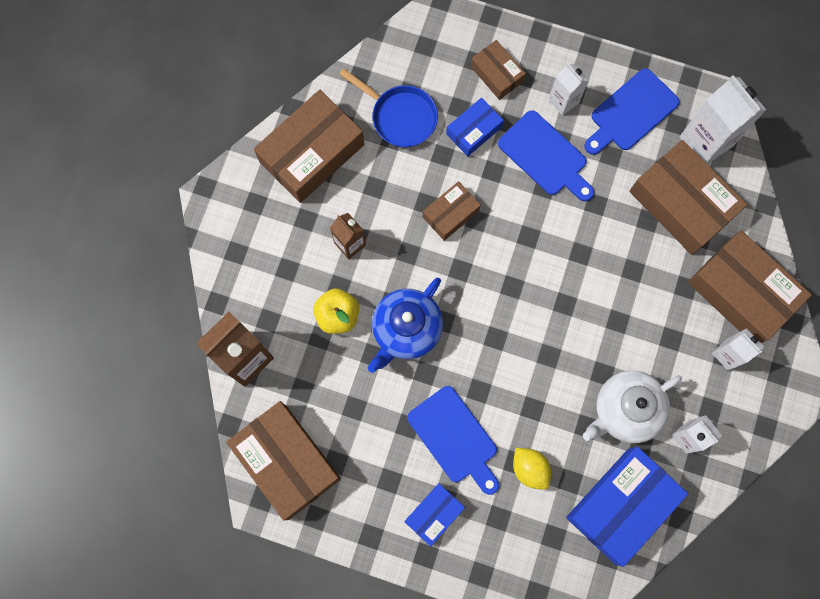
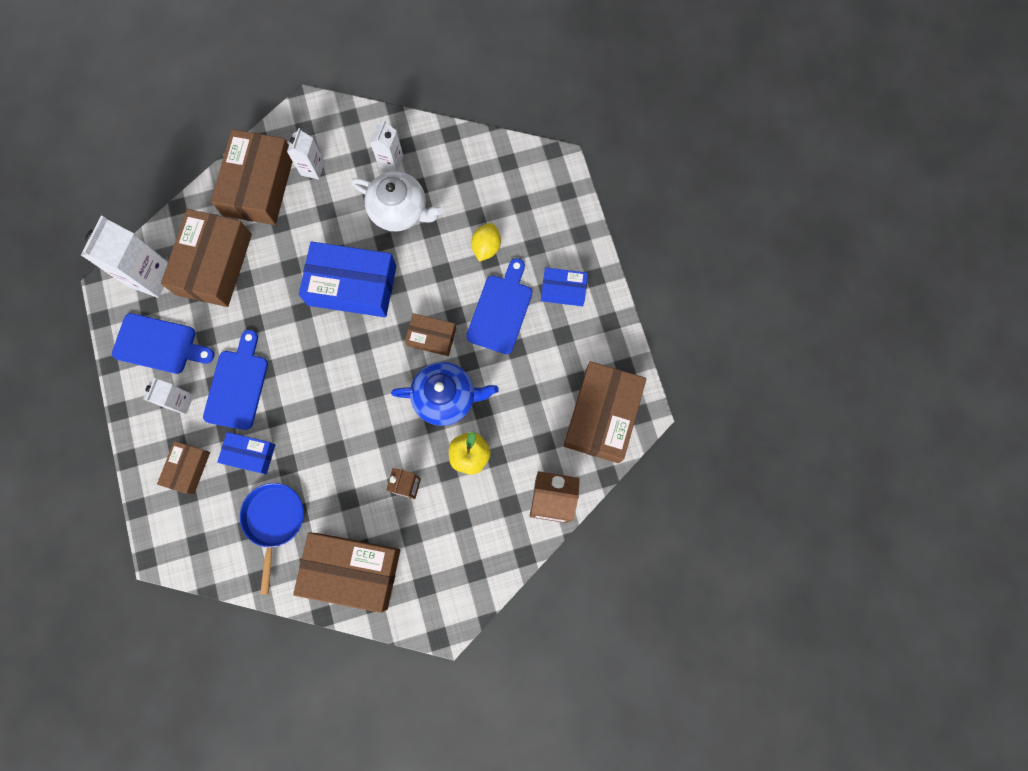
camera: 125 degrees left, 0 degrees up
(451, 214) = (332, 425): brown box -> brown box (431, 337)
(621, 506) = (468, 174): blue box -> blue box (352, 285)

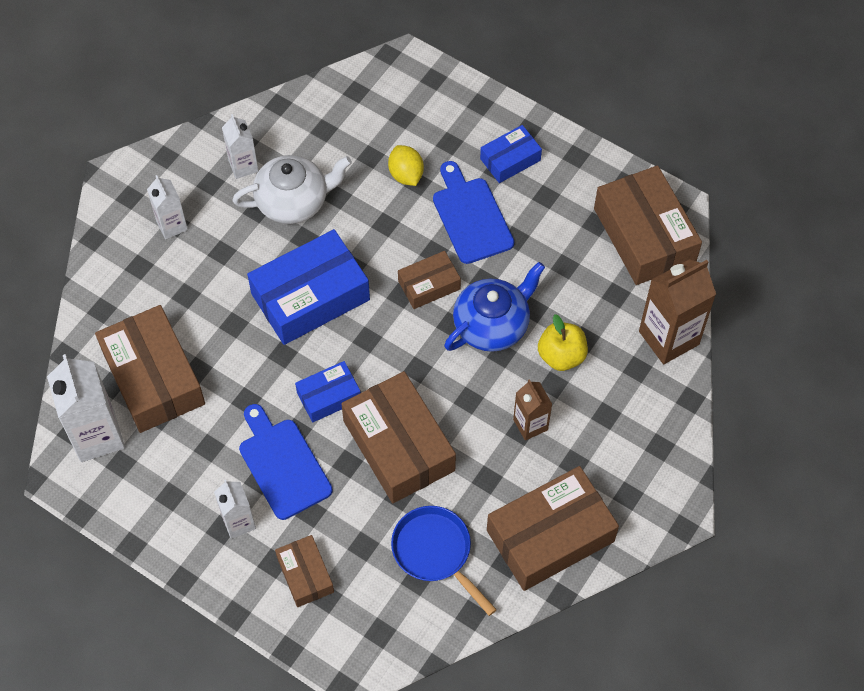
camera: 40 degrees left, 15 degrees down
(159, 344) = (166, 489): blue cutting board -> none
(250, 454) = (354, 514): blue box -> blue box (329, 396)
(259, 185) = (131, 277): brown box -> brown box (399, 445)

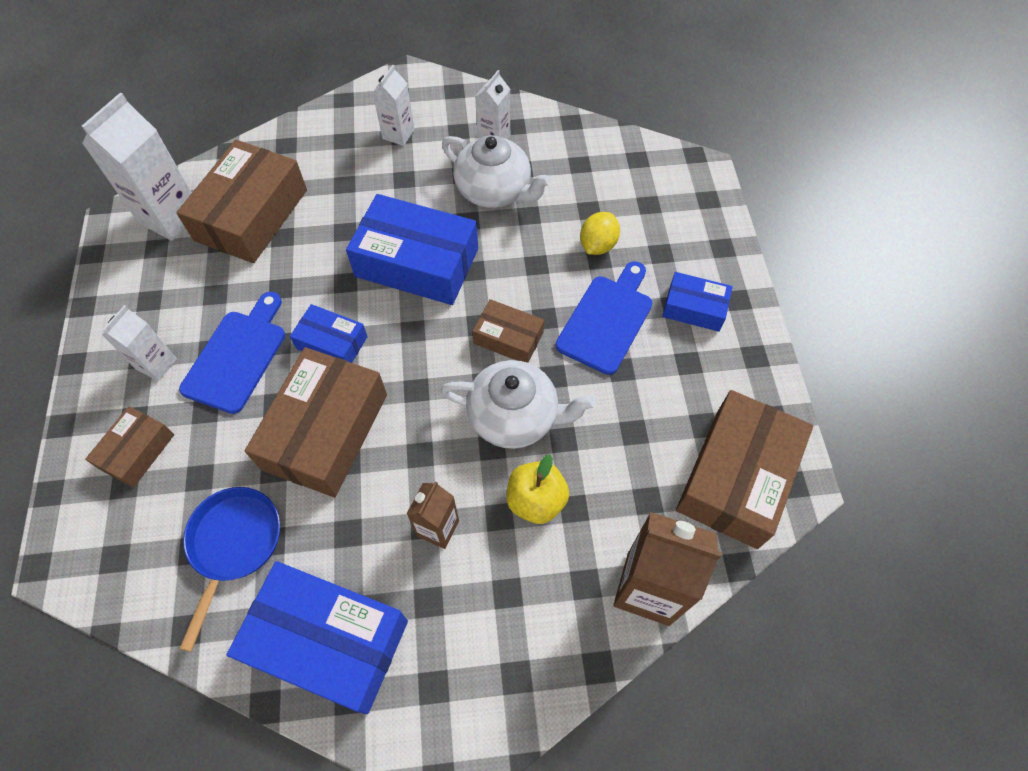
camera: 50 degrees right, 0 degrees up
(492, 325) = (515, 417): blue teapot -> white teapot
(550, 536) = (327, 641): brown box -> blue box

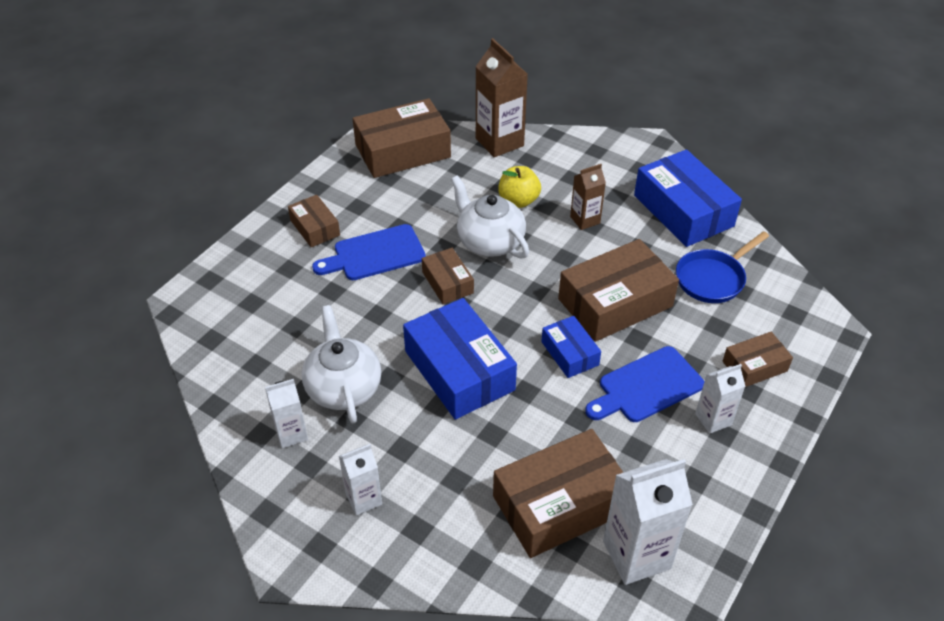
camera: 140 degrees left, 15 degrees down
(597, 245) = (322, 299): yellow lemon -> none
(694, 308) = (315, 227): blue box -> brown box

